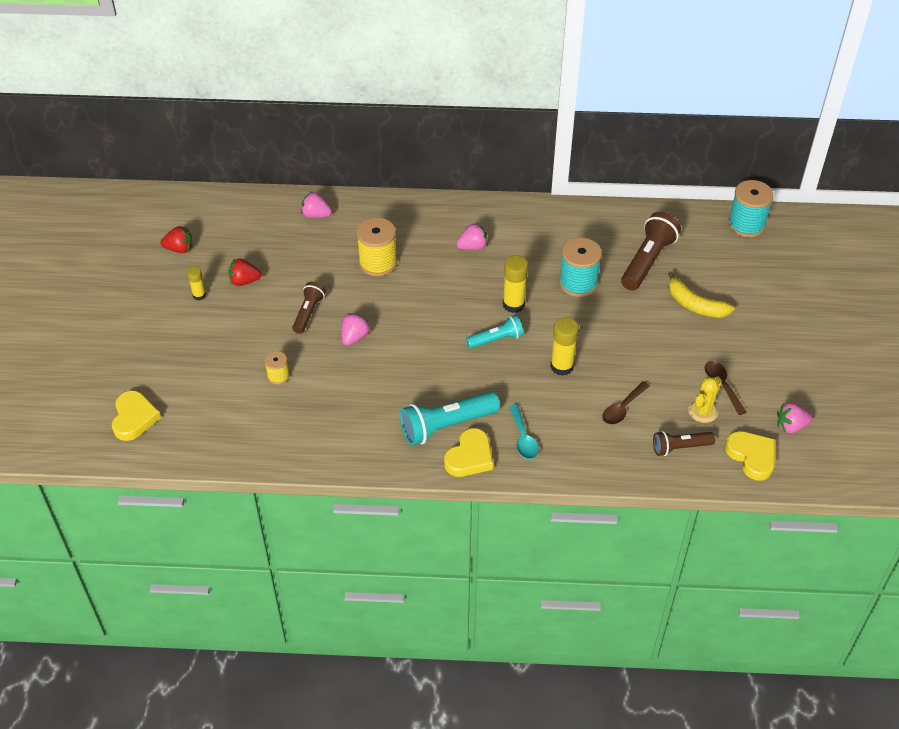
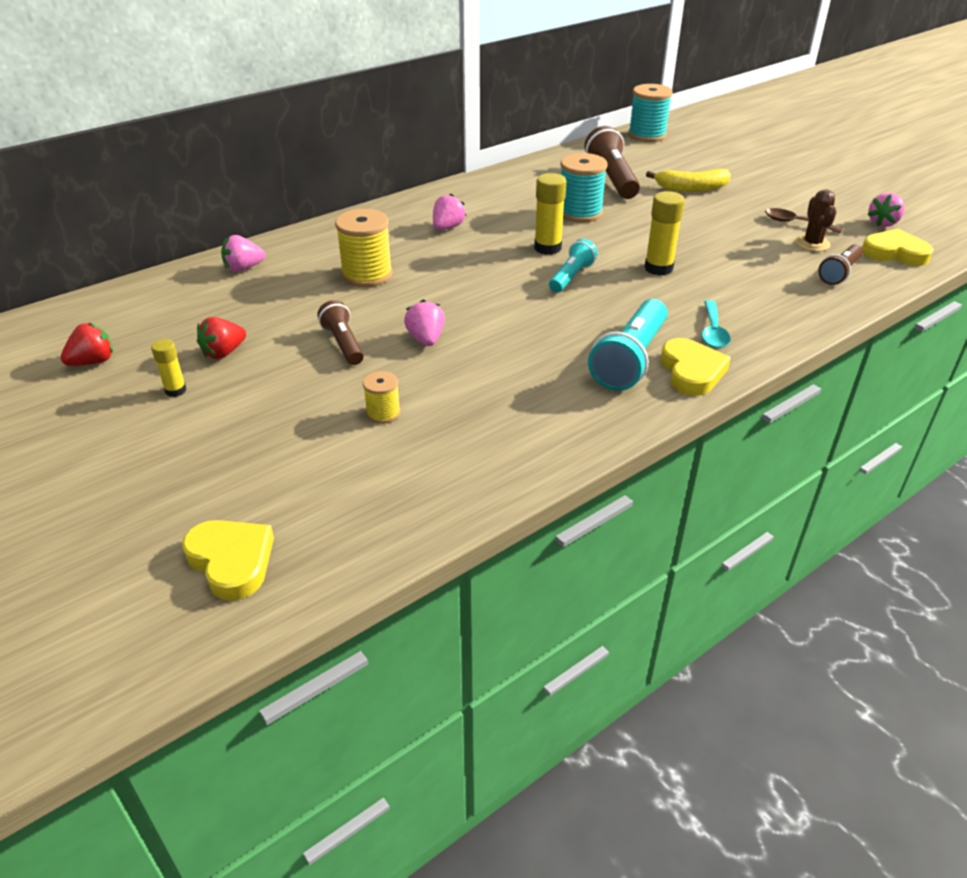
camera: 40 degrees left, 10 degrees down
(523, 438) = (713, 332): turquoise spoon -> turquoise spoon turned 60 degrees clockwise
(622, 408) = (754, 271): brown spoon -> none
(703, 411) = (812, 244): yellow cactus -> brown cactus

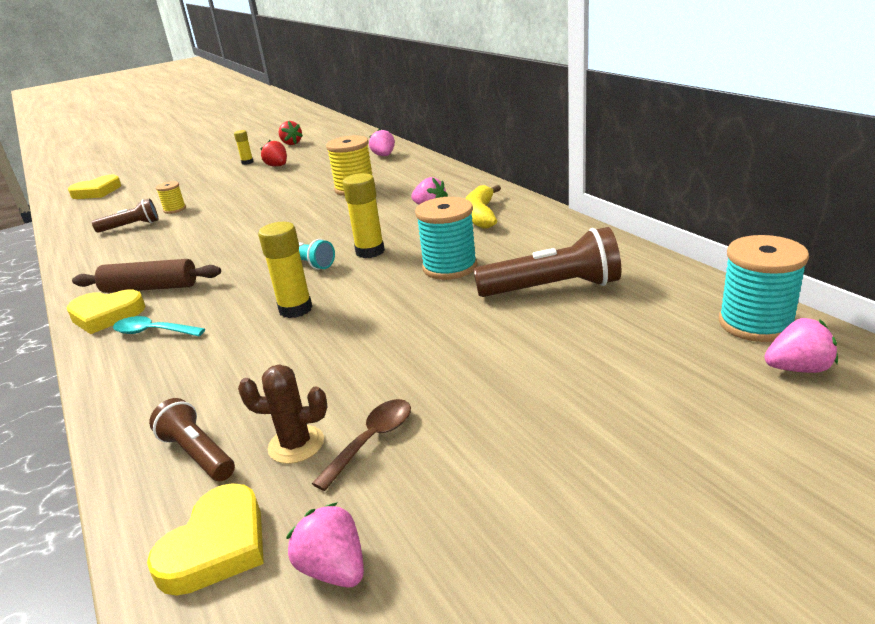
camera: 100 degrees right, 10 degrees down
(343, 344) = (262, 192): brown flashlight -> brown flashlight (131, 226)
(426, 339) = (247, 214): pink strawberry -> pink strawberry (798, 368)
(630, 360) = (150, 288): turquoise flashlight -> brown rolling pin
(691, 188) = (520, 350): yellow banana -> yellow banana (481, 215)

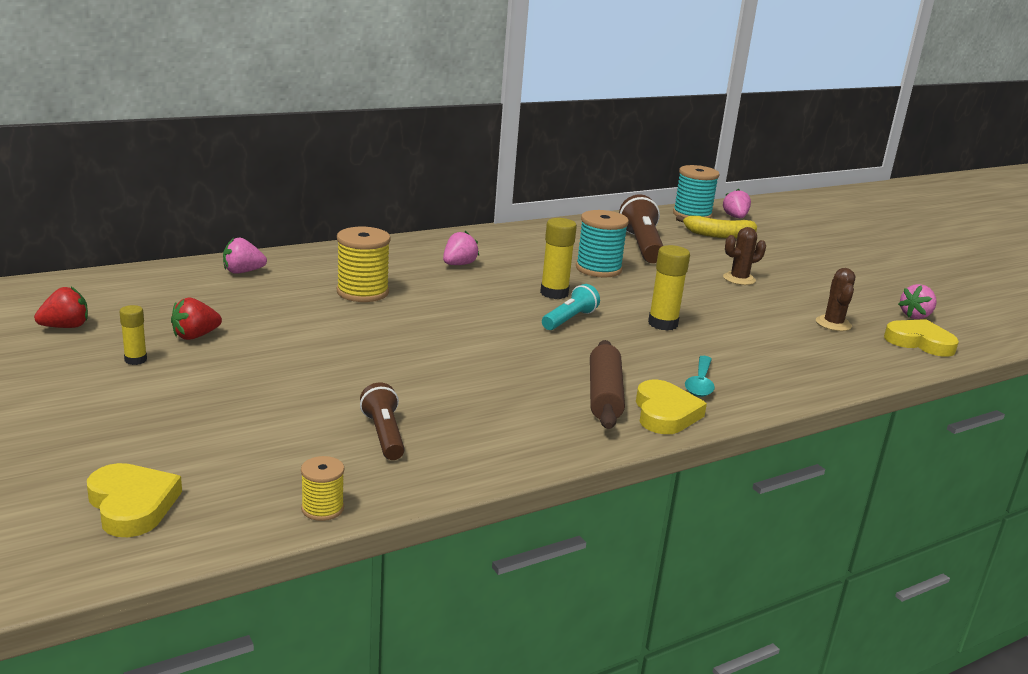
camera: 95 degrees left, 5 degrees down
(175, 209) = (333, 405): yellow spool -> yellow spool (322, 508)
(198, 454) = (853, 352): brown flashlight -> none
(372, 440) = (822, 305): brown spoon -> none
(457, 363) = (739, 279): none -> brown cactus
(481, 215) = (493, 249): yellow banana -> yellow banana (718, 235)

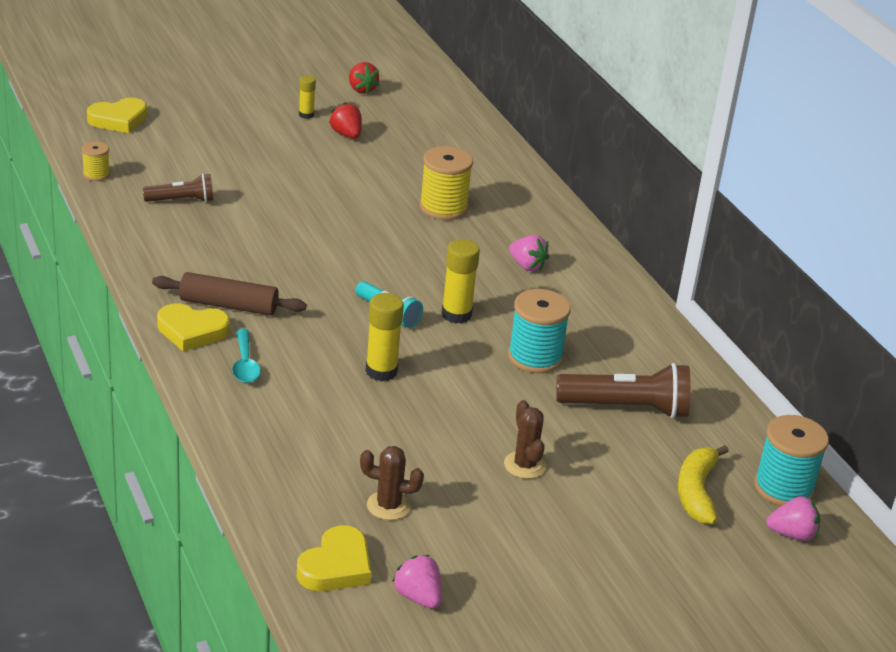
camera: 95 degrees right, 10 degrees up
(243, 272) = (482, 154): pink strawberry -> none
(700, 383) = (245, 364): turquoise spoon -> turquoise spoon turned 120 degrees counterclockwise

